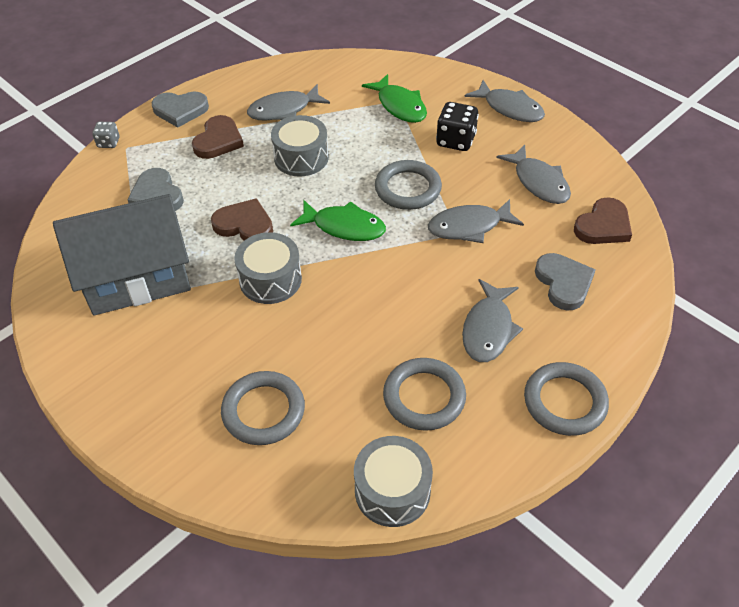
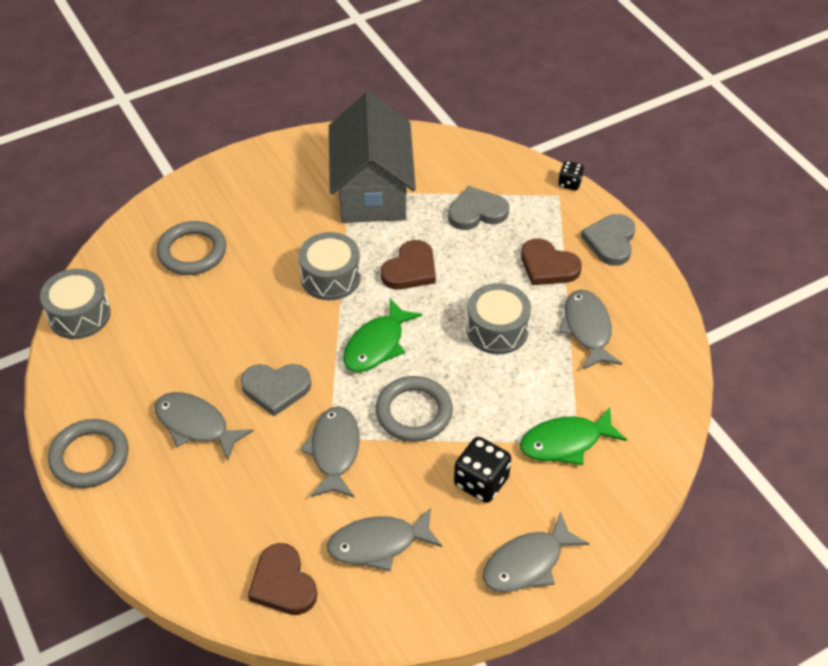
camera: 105 degrees right, 0 degrees up
(108, 143) = (569, 183): grey dice -> black dice
(424, 397) = (150, 356): grey ring -> none
(564, 283) = (220, 510): grey heart -> grey heart (276, 389)

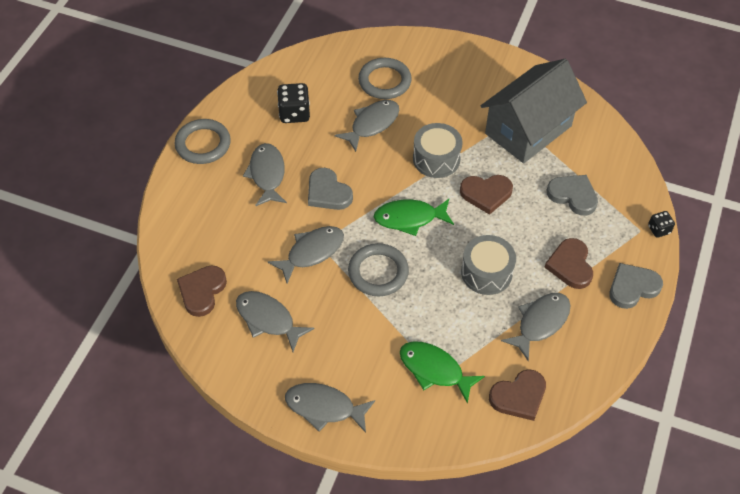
camera: 50 degrees right, 5 degrees up
(79, 315) = (289, 67): grey drum -> none
(233, 297) = (372, 124): none -> grey fish
(481, 482) = (360, 343): black dice -> black dice (294, 113)
(649, 398) = (519, 396): none -> brown heart

